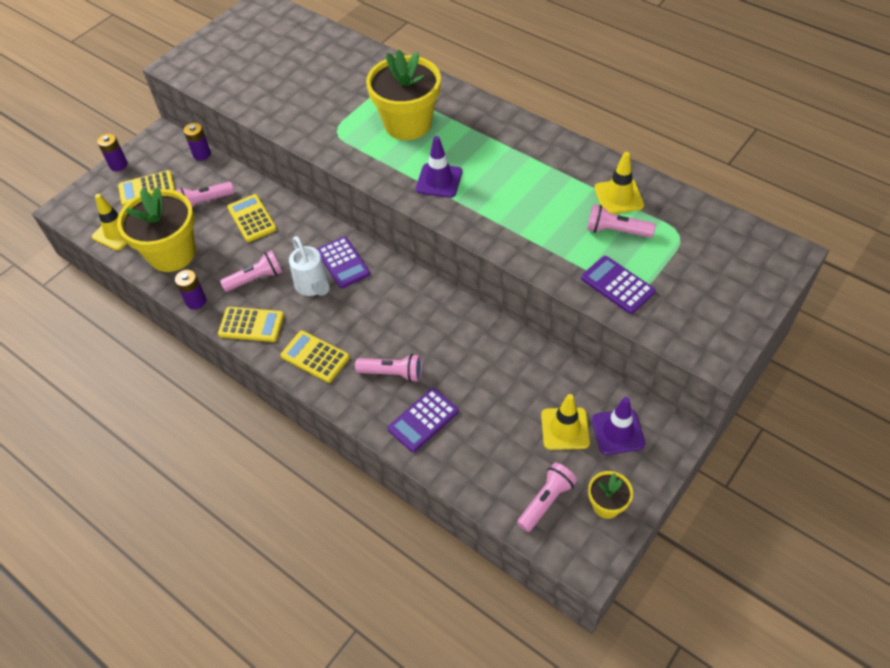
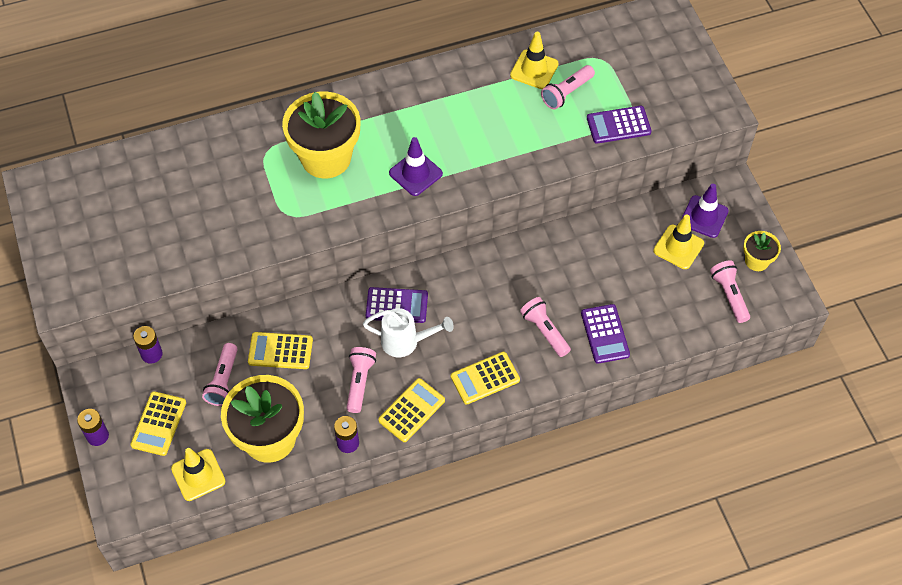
camera: 60 degrees left, 5 degrees up
(393, 373) = (544, 331): pink flashlight -> pink flashlight turned 75 degrees counterclockwise

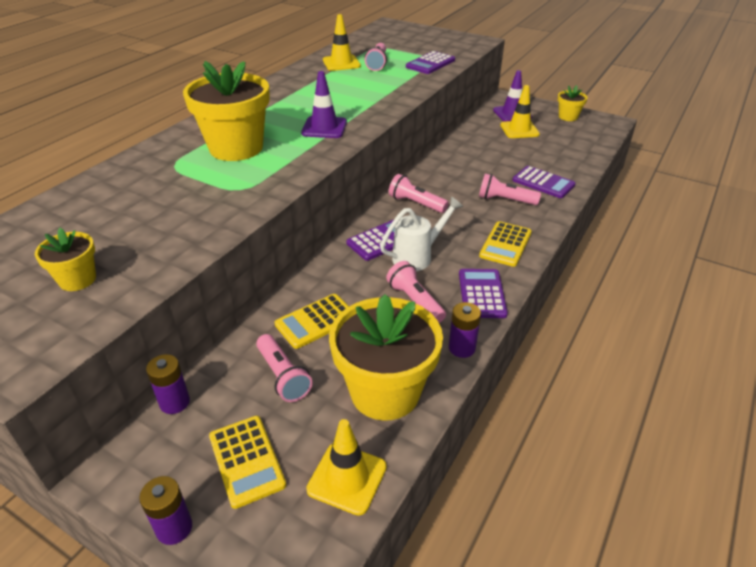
camera: 40 degrees left, 20 degrees down
(129, 243) = (77, 279): none -> yellow flower pot
(411, 410) = (481, 294): yellow calculator -> purple calculator
(729, 295) = (579, 135): pink flashlight -> pink flashlight (415, 203)

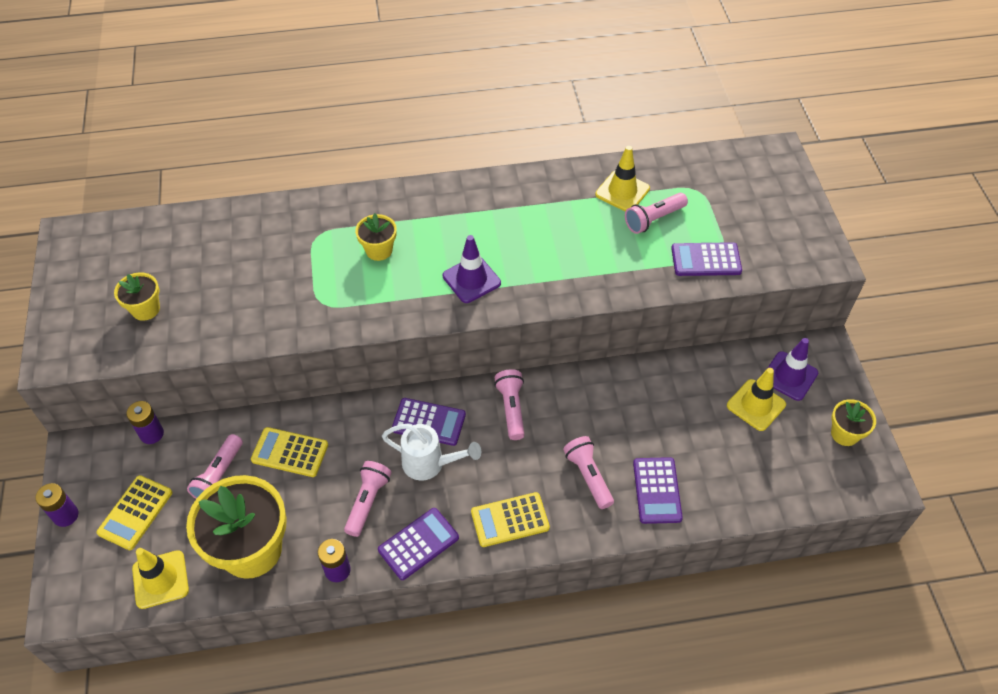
camera: 50 degrees right, 15 degrees up
(236, 148) = (379, 250): yellow flower pot -> yellow flower pot, size x0.49

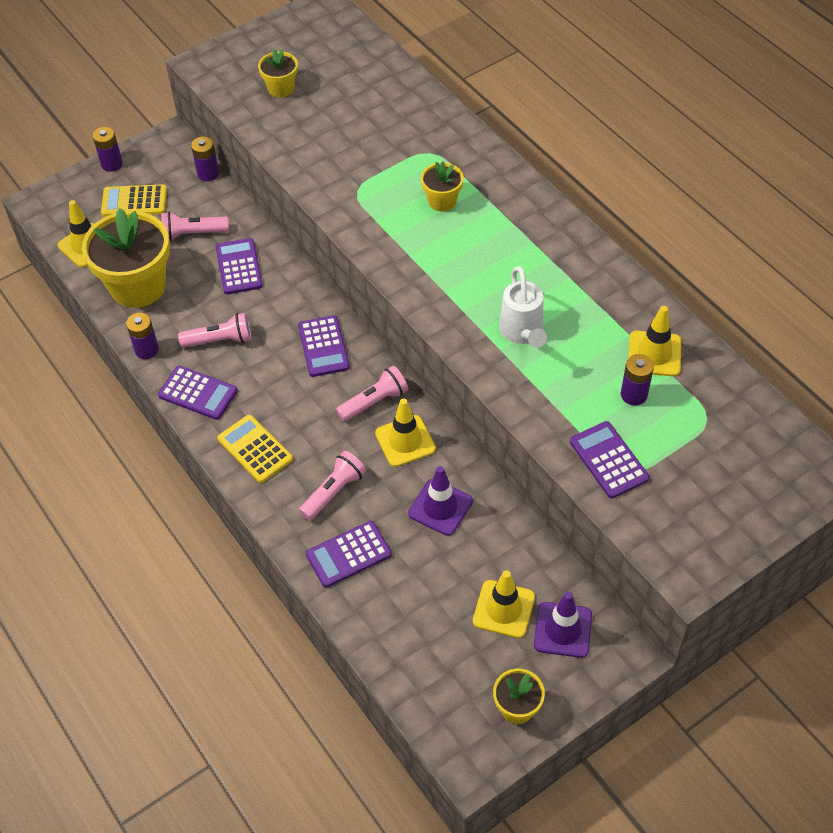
camera: 65 degrees right, 0 degrees up
(290, 452) = (239, 267): yellow calculator -> purple calculator
(429, 464) = (280, 366): white watering can -> white watering can (522, 332)
(471, 279) = (452, 281): purple traffic cone -> purple traffic cone (440, 507)
(564, 403) = (405, 441): none -> yellow traffic cone
(653, 219) = (634, 394): pink flashlight -> purple battery

